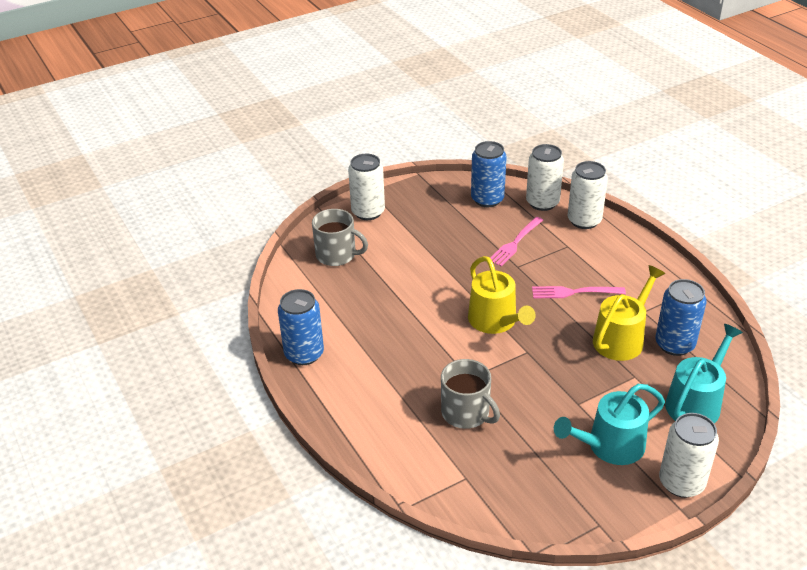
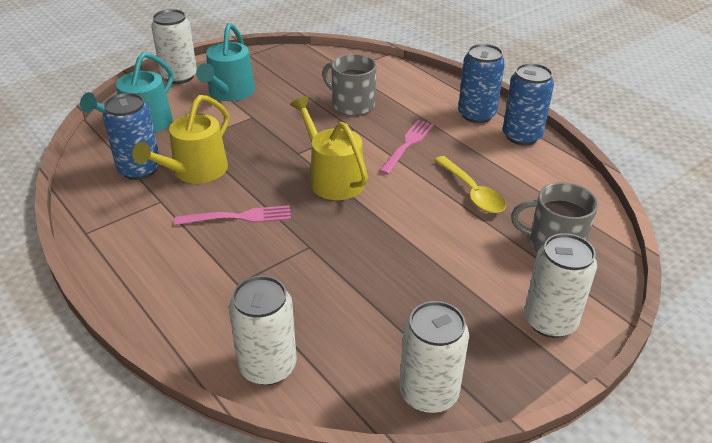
camera: 170 degrees right, 0 degrees up
(378, 299) = (472, 192): none -> yellow spoon
(487, 199) = (363, 366): blue can -> blue can (476, 115)
(515, 243) = (312, 282): pink fork -> pink fork (407, 145)
(584, 221) = (203, 332): white can -> white can (428, 393)
(610, 446) = (229, 92): turquoise watering can -> turquoise watering can turned 135 degrees clockwise

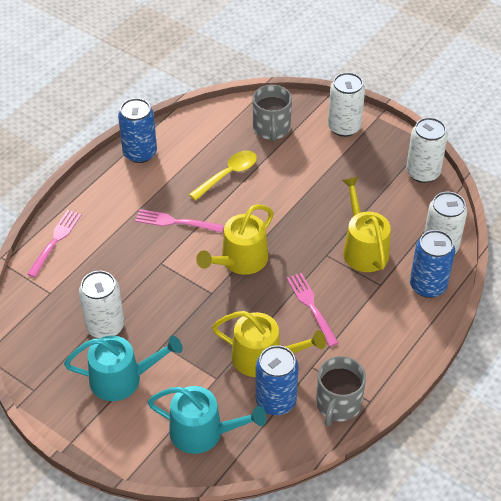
camera: 105 degrees left, 10 degrees up
(179, 76) = (100, 438): white can -> white can (105, 326)
(303, 282) = (363, 249): none -> yellow watering can
(352, 104) = (119, 273): grey mug -> grey mug (338, 404)
(408, 77) = (55, 241): none -> pink fork
(476, 115) = (113, 184): blue can -> blue can (428, 285)

